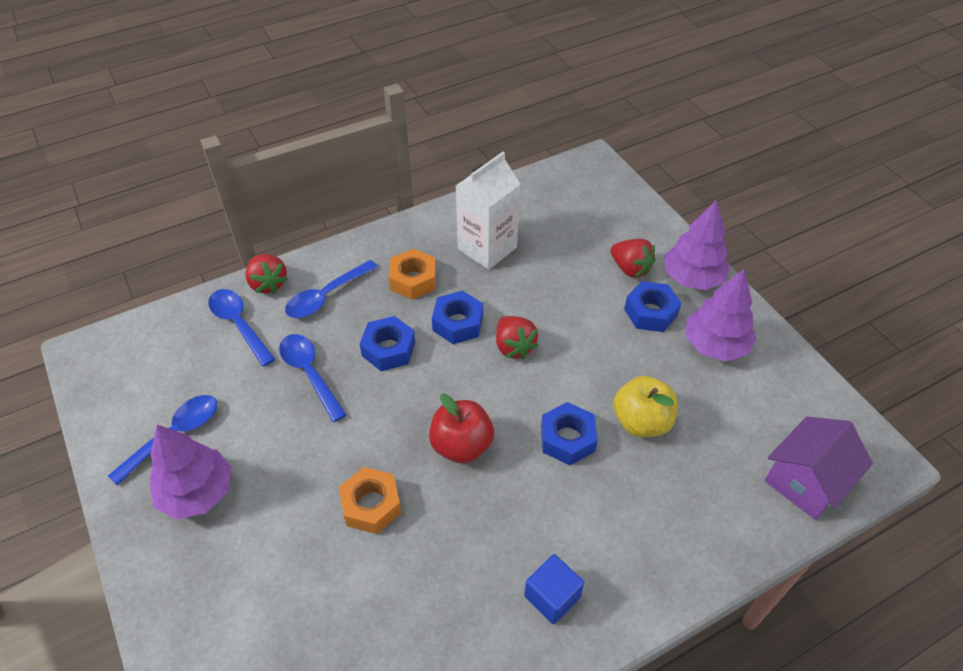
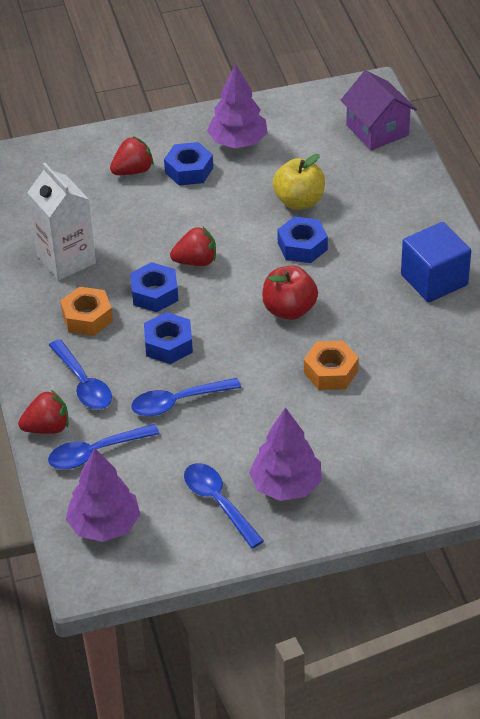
camera: 75 degrees left, 5 degrees down
(552, 596) = (434, 280): blue cube -> blue cube, size x1.59
(692, 278) = (159, 136): purple tree -> purple tree (104, 525)

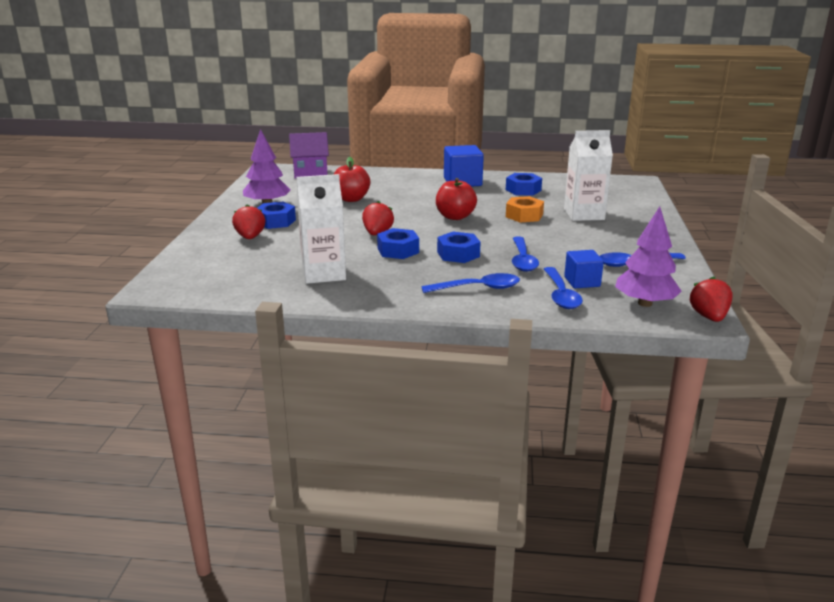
camera: 70 degrees left, 20 degrees down
(47, 428) = (521, 309): red strawberry -> red strawberry (709, 317)
(87, 317) = (401, 276): orange nut -> none
(139, 464) = (582, 282): none -> blue cube
(286, 485) = (625, 242): purple tree -> none
(299, 201) = (351, 199): yellow apple -> red apple
(302, 246) = (396, 205): blue nut -> blue nut (523, 190)
(370, 429) = (584, 214): none -> white carton

